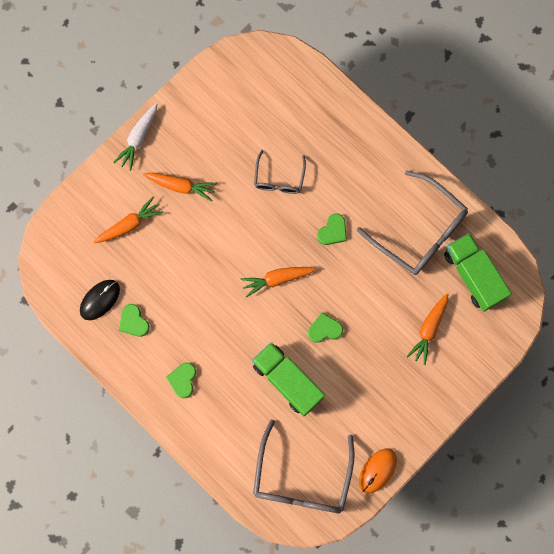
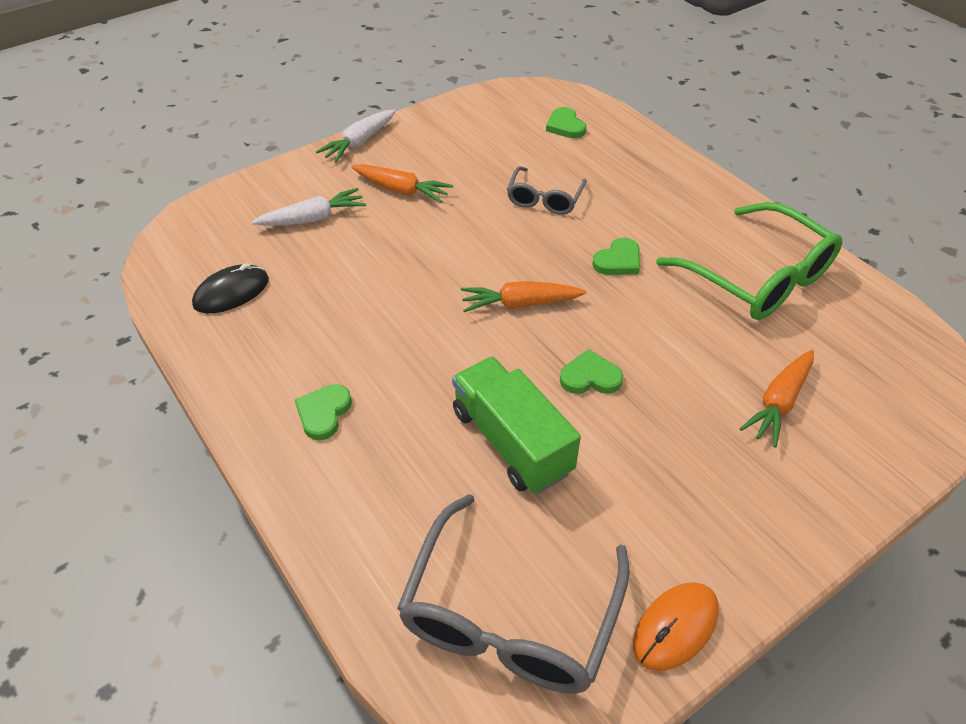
camera: 10 degrees right, 30 degrees down
(129, 225) = (313, 218): orange carrot -> white carrot
(133, 322) = (272, 325): green heart -> green heart (565, 126)
(420, 231) = (758, 277): grey glasses -> green glasses
(473, 275) = (854, 341): green truck -> none

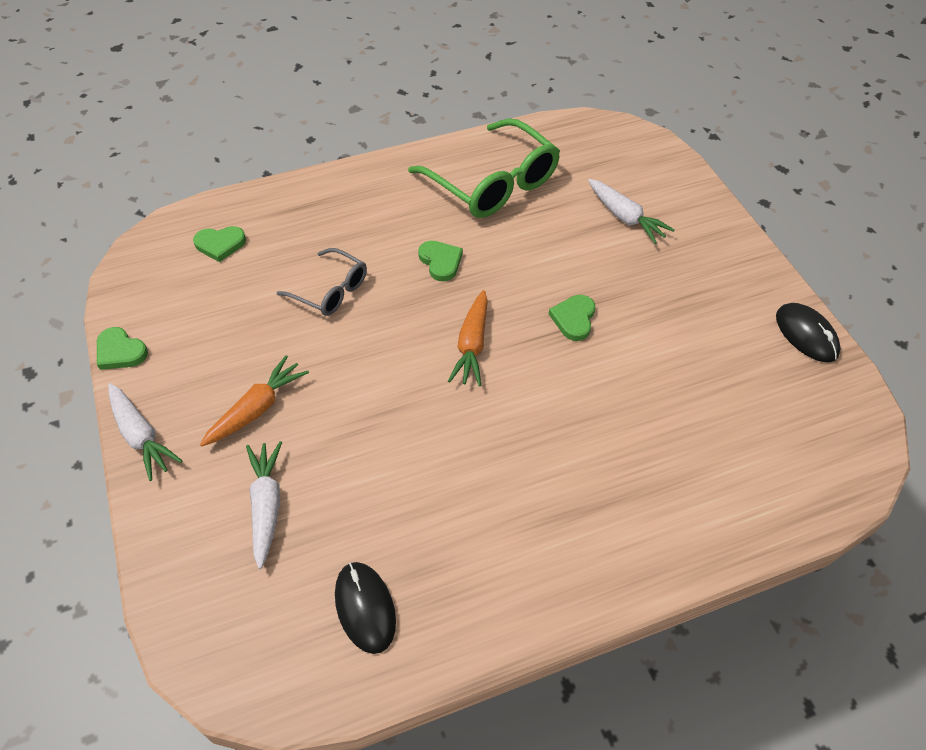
camera: 75 degrees left, 5 degrees up
(323, 413) = (570, 531): green heart -> green heart (120, 351)
(510, 616) = (794, 428): grey glasses -> none
(511, 442) = (632, 389): green truck -> none
(675, 627) = (806, 335): orange mouse -> black mouse
(758, 277) = (493, 183): green glasses -> green glasses turned 75 degrees clockwise
(779, 402) = (625, 217): orange carrot -> white carrot

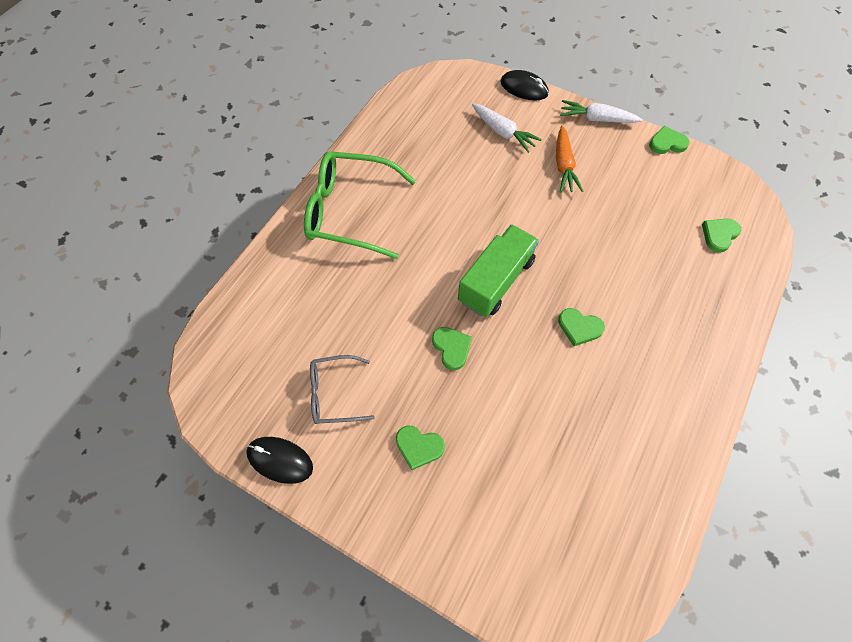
camera: 140 degrees right, 10 degrees up
(330, 290) = (616, 254): grey glasses -> grey glasses (334, 394)
(365, 608) = (415, 127): black mouse -> black mouse (524, 88)
(472, 345) = (496, 281): orange carrot -> green truck
(493, 183) = (625, 436): green glasses -> green glasses (350, 211)
(625, 217) = (494, 483): white carrot -> none
(668, 271) = (419, 447): none -> green heart

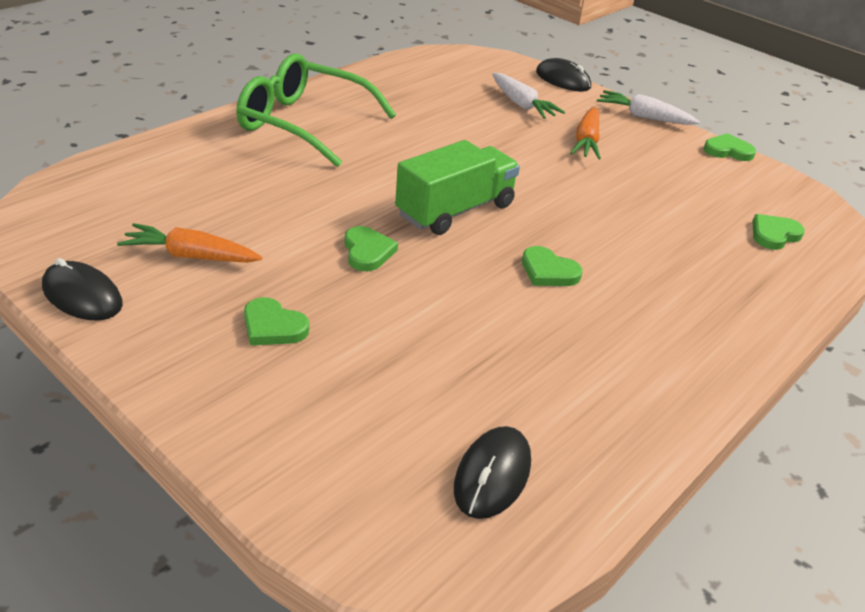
camera: 10 degrees right, 25 degrees down
(334, 394) = (191, 256): grey glasses -> orange carrot
(601, 534) = (492, 475): none -> black mouse

